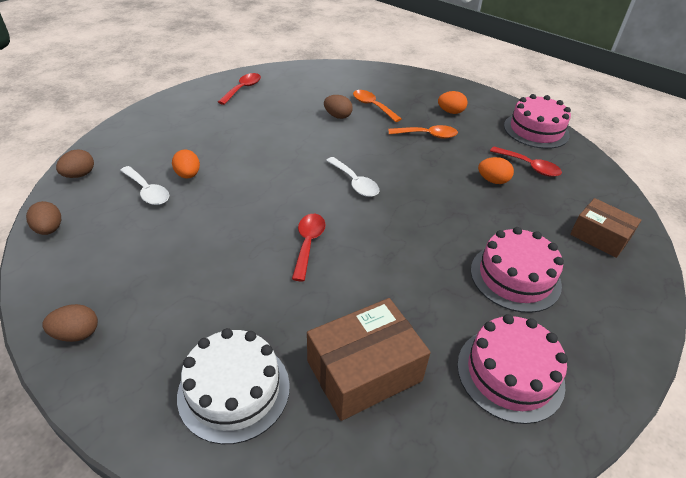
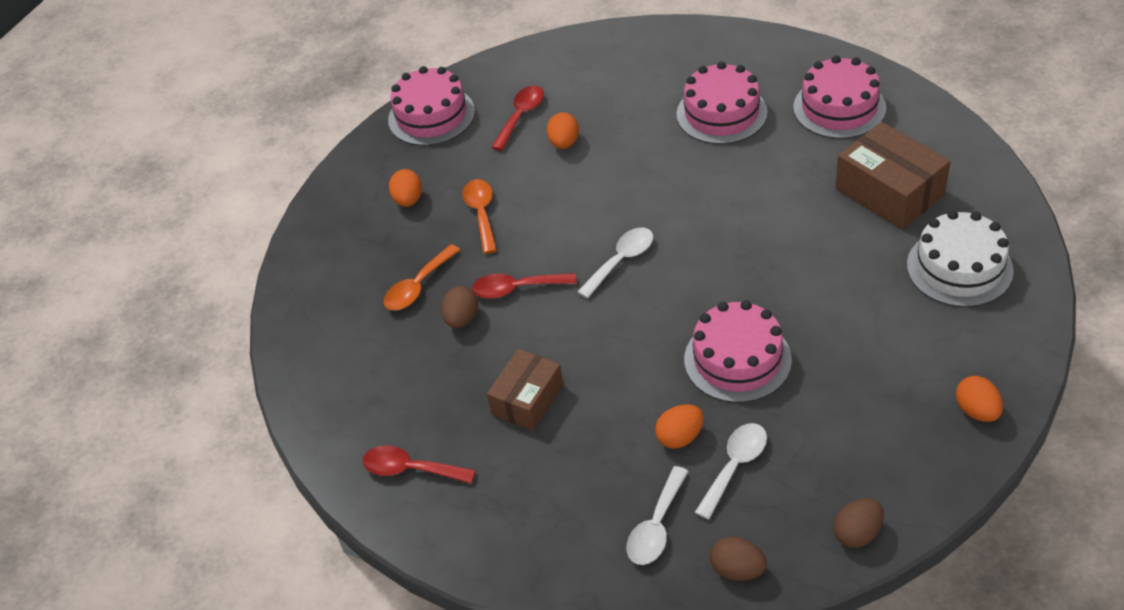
camera: 95 degrees left, 5 degrees up
(77, 334) = (977, 411): brown egg -> orange egg
(136, 153) = (656, 526): none -> white spoon
(230, 214) = (737, 359): none -> pink cake
(308, 243) = (752, 272): red spoon -> red spoon (516, 289)
(599, 236) = (631, 61): brown box -> brown box (527, 399)

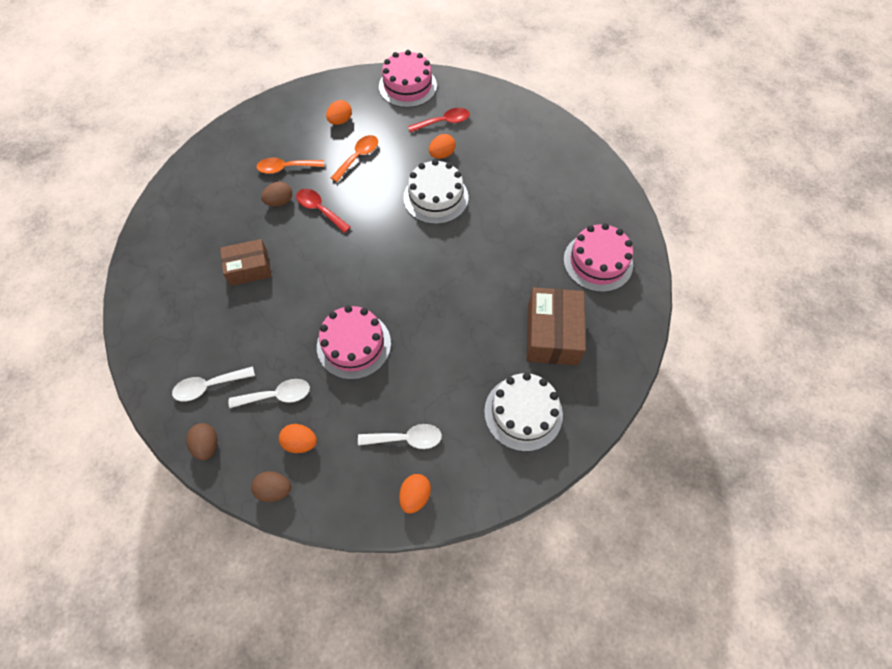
camera: 40 degrees right, 15 degrees up
(410, 469) = (167, 252): red spoon -> none
(616, 181) = (436, 197): none -> white cake
(621, 260) = (379, 241): white spoon -> white spoon (406, 438)
(680, 437) = (277, 355): orange egg -> orange egg (300, 442)
(721, 113) = (535, 208): pink cake -> none

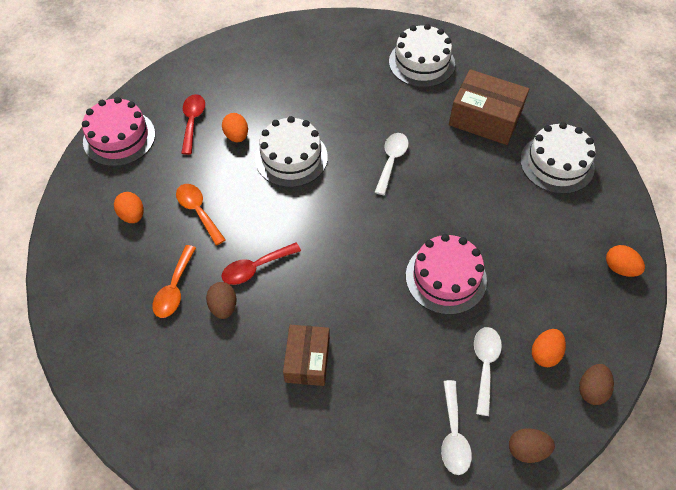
camera: 70 degrees left, 5 degrees down
(406, 438) = (561, 259): white spoon -> white spoon (391, 160)
(598, 262) = (421, 63): pink cake -> white cake

